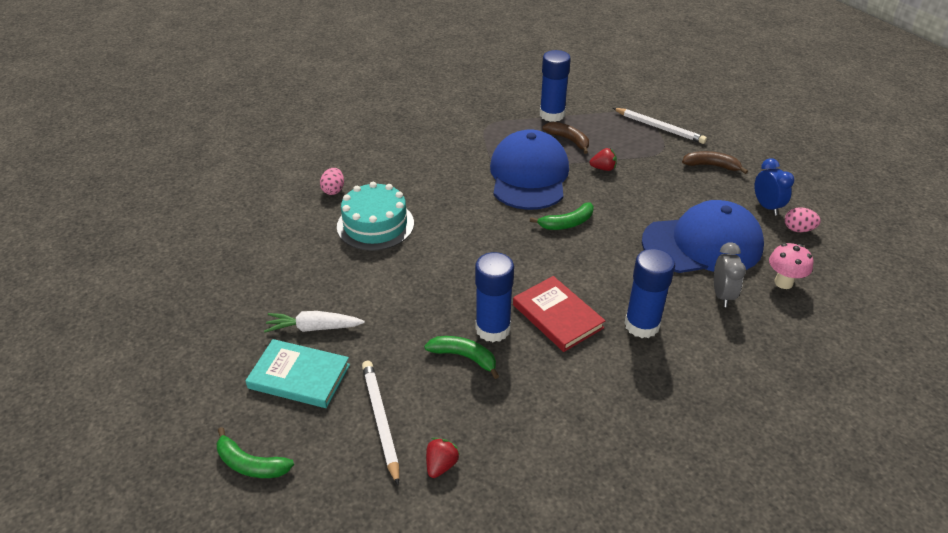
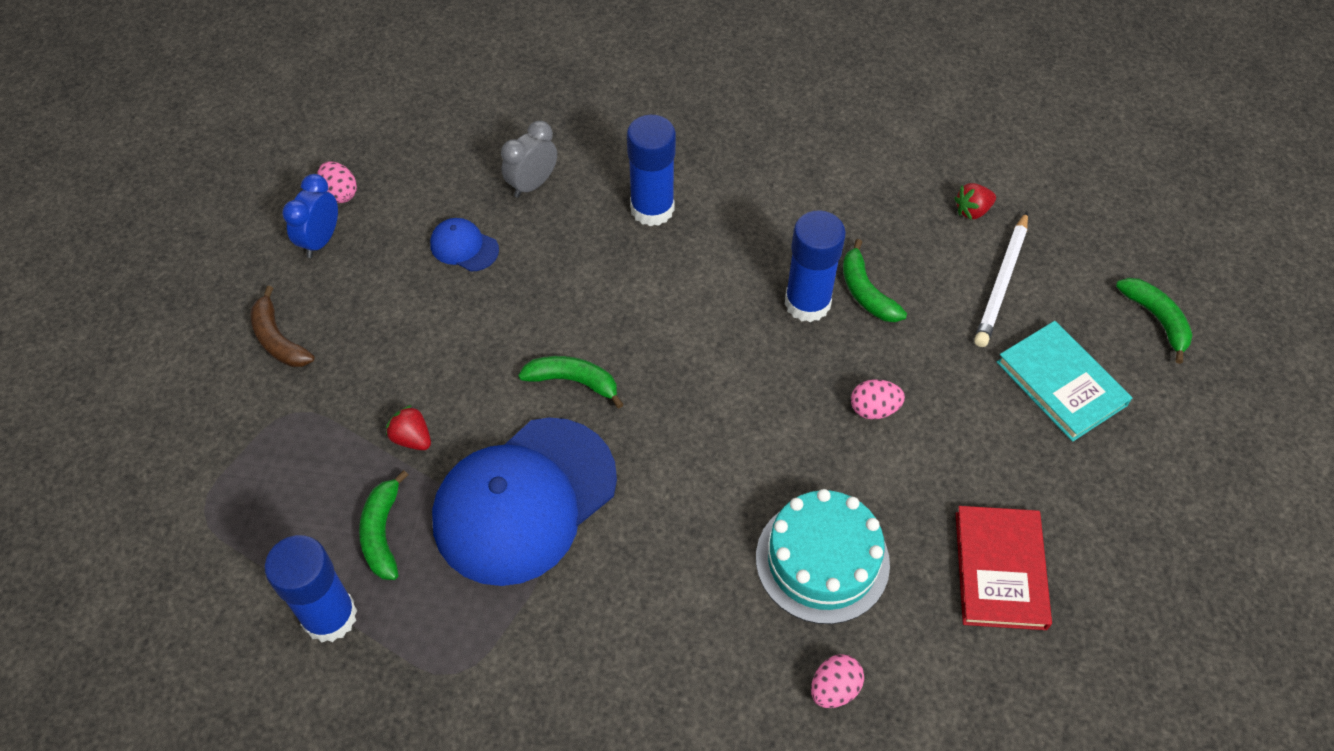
camera: 140 degrees left, 15 degrees up
(314, 328) = (1011, 437): white carrot -> none
(404, 297) = (874, 409): none -> pink egg
(557, 316) = (724, 272): red book -> red book (1000, 570)
(569, 140) = (383, 532): brown banana -> green banana
(659, 128) = (229, 457): white pencil -> none
(702, 244) = (464, 247): blue cap -> blue cap, size x0.42
(783, 282) = (455, 156): pink mushroom -> none

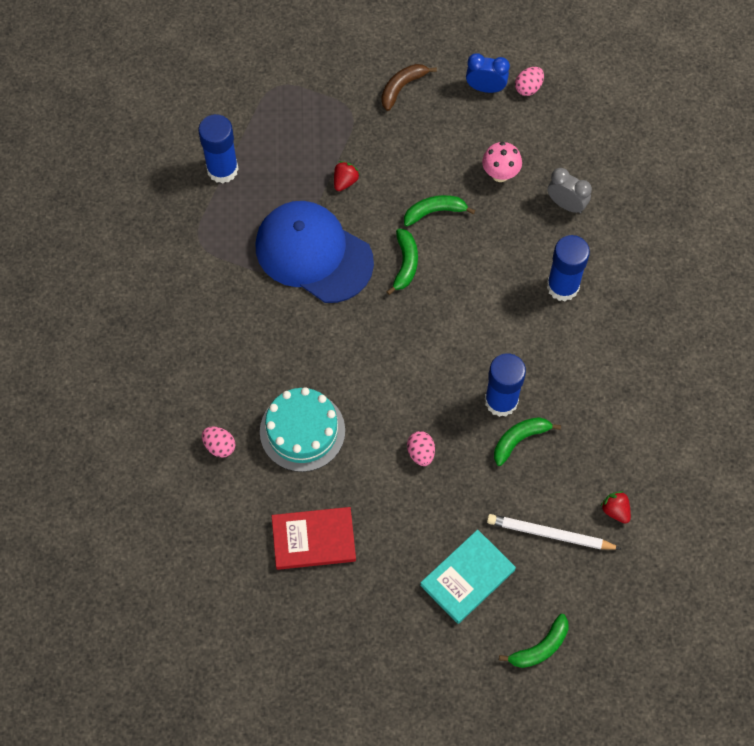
camera: 80 degrees right, 10 degrees up
(383, 532) = (279, 182): green banana -> green banana (434, 212)
(464, 247) = (500, 174): blue cap -> pink mushroom

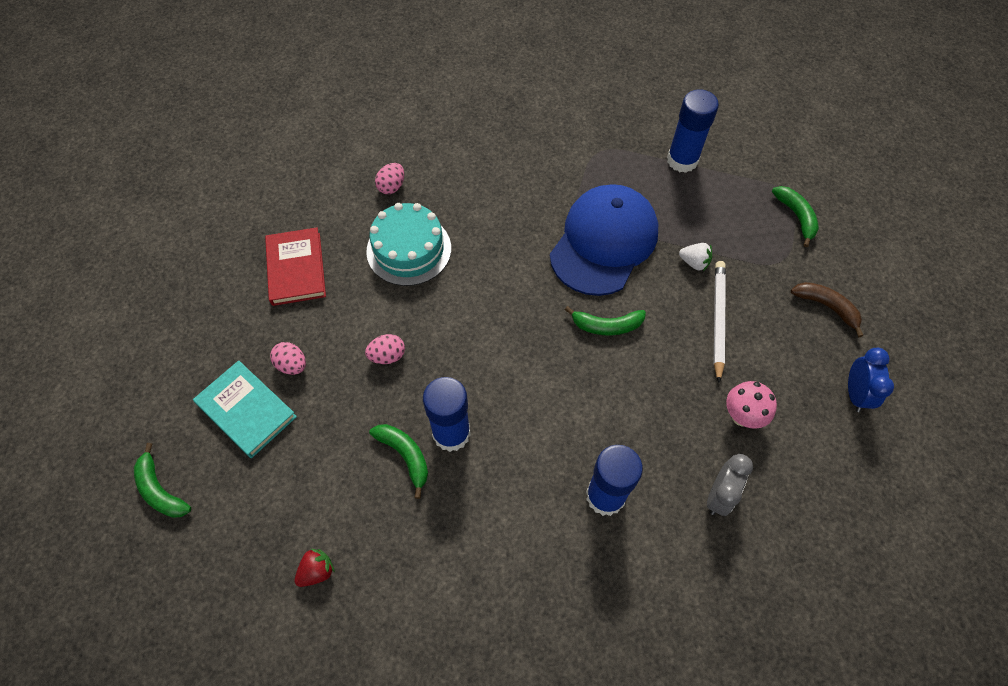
camera: 85 degrees right, 5 degrees down
(345, 181) = (694, 262): red strawberry -> white strawberry
(434, 212) = (676, 350): green banana -> green banana (796, 217)
(528, 88) = (872, 442): pink egg -> pink egg (292, 365)
(549, 534) = (291, 494): white pencil -> white pencil (718, 319)

